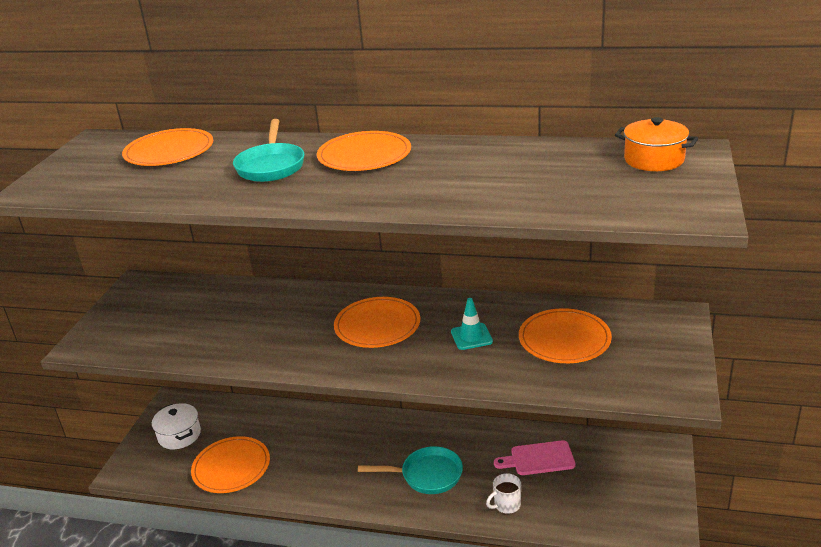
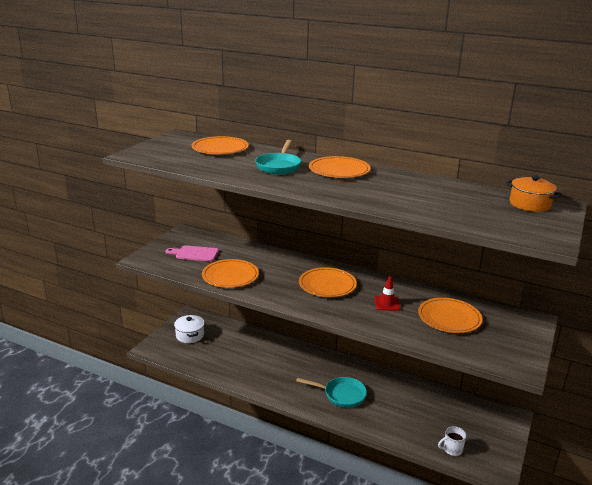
camera: 10 degrees right, 5 degrees down
(231, 467) = (217, 361): orange plate -> orange plate (230, 276)
(471, 337) = (387, 303): turquoise traffic cone -> red traffic cone
(506, 505) = (389, 425): white mug -> white mug (452, 449)
(538, 459) = (420, 402): pink cutting board -> pink cutting board (195, 254)

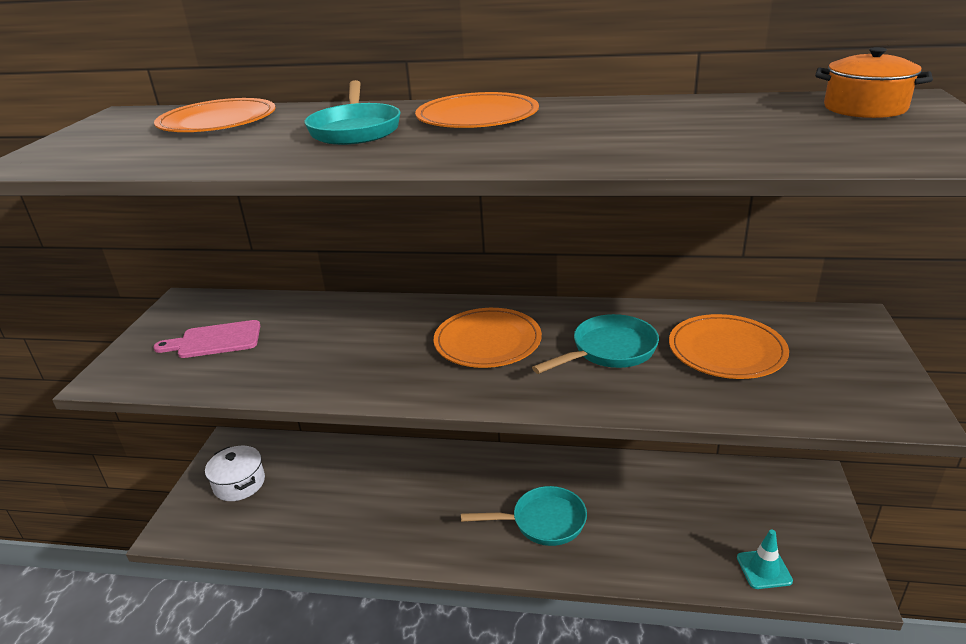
camera: 15 degrees left, 5 degrees up
(230, 276) = (300, 368): orange plate -> none
(387, 303) = (609, 351): red traffic cone -> turquoise pan
(452, 449) = (764, 569): white mug -> turquoise traffic cone

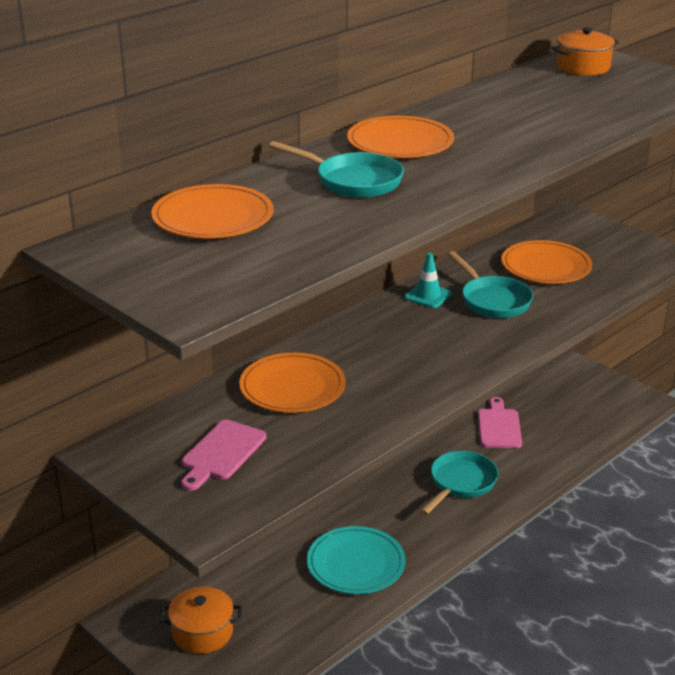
camera: 55 degrees left, 0 degrees up
(239, 483) = (202, 632): white pot -> orange pot
(377, 517) = (356, 564): none -> turquoise plate
(487, 341) = (415, 336): orange plate -> orange plate (292, 387)
(609, 351) = (492, 300): turquoise pan -> turquoise pan turned 150 degrees clockwise
(655, 502) = (499, 426): none -> pink cutting board
(764, 569) = (600, 420): turquoise traffic cone -> turquoise traffic cone (428, 296)

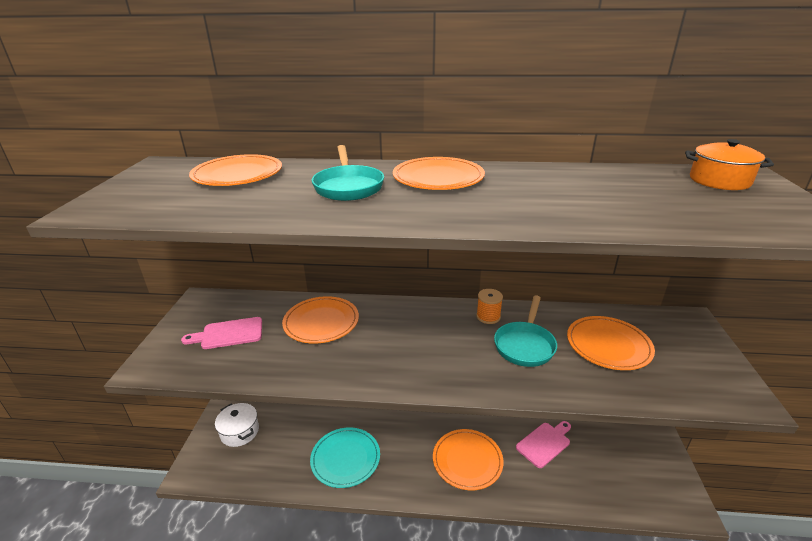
camera: 50 degrees right, 0 degrees up
(202, 632) = (240, 432): orange pot -> white pot
(428, 296) = (488, 317): turquoise traffic cone -> orange spool
(460, 483) = (467, 460): turquoise pan -> orange plate

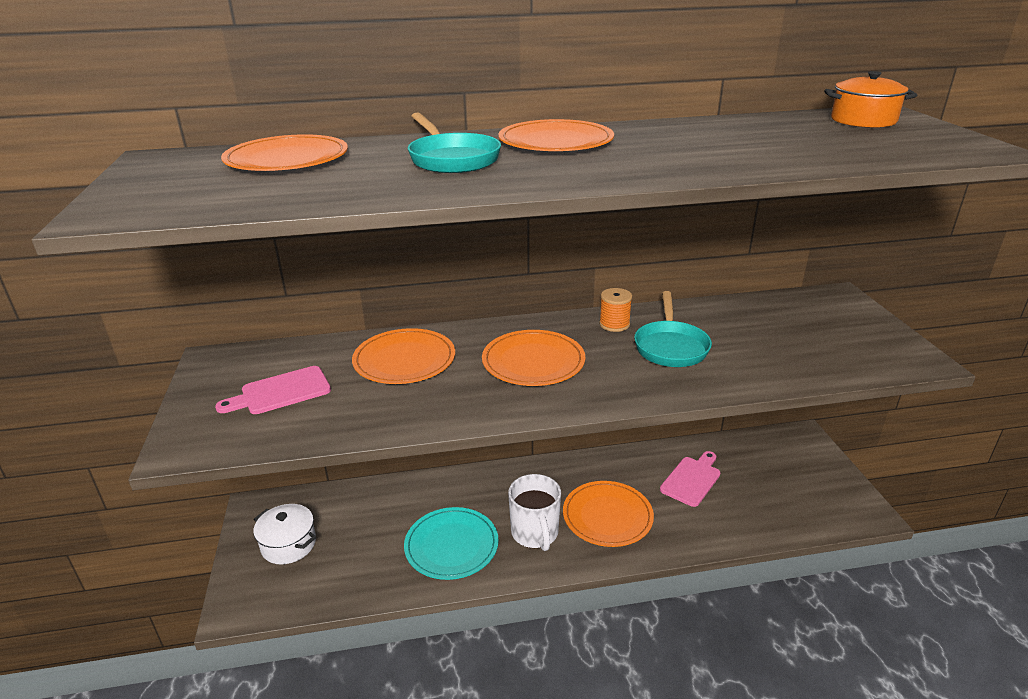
camera: 15 degrees left, 0 degrees up
(408, 462) = (535, 533): none -> white mug
(608, 345) = (762, 333): orange plate -> orange plate (533, 361)

